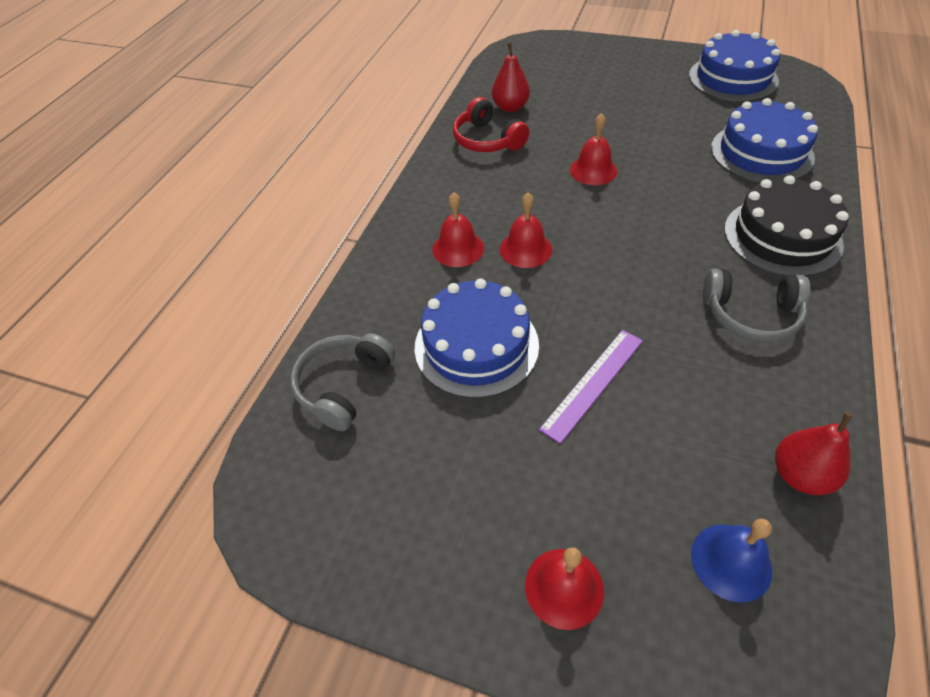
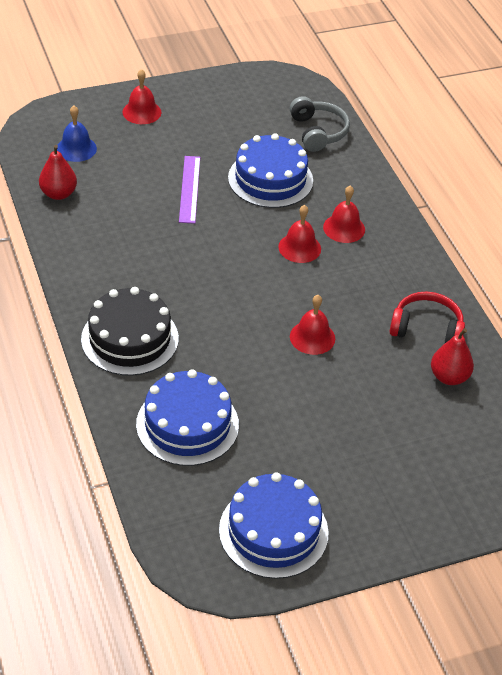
camera: 135 degrees right, 5 degrees down
(750, 314) = (123, 267): grey headphones -> none

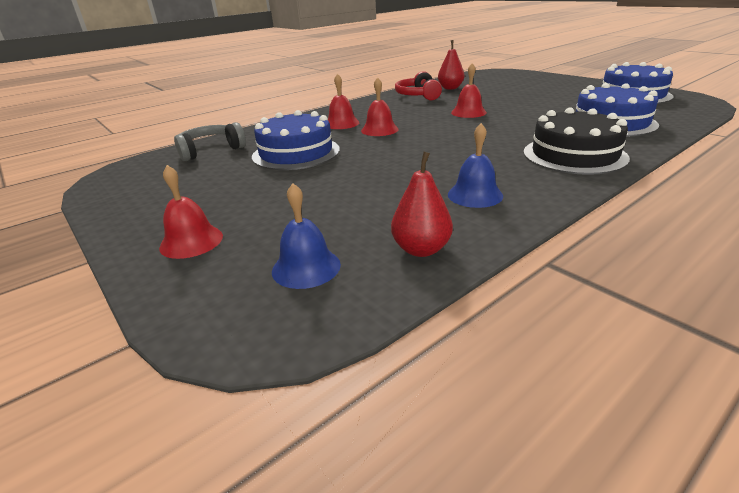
camera: 105 degrees left, 15 degrees down
(105, 244) = (475, 195): none -> blue bell
(189, 189) = (339, 179): purple ruler -> none

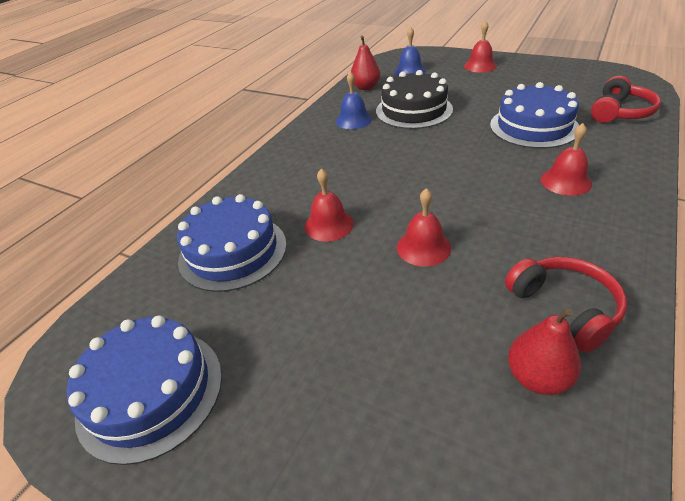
camera: 160 degrees right, 10 degrees up
(210, 150) = (619, 112): grey headphones -> red headphones
(379, 130) = (501, 178): red bell -> red bell (329, 225)
(574, 155) = (286, 176): black cake -> black cake (413, 110)

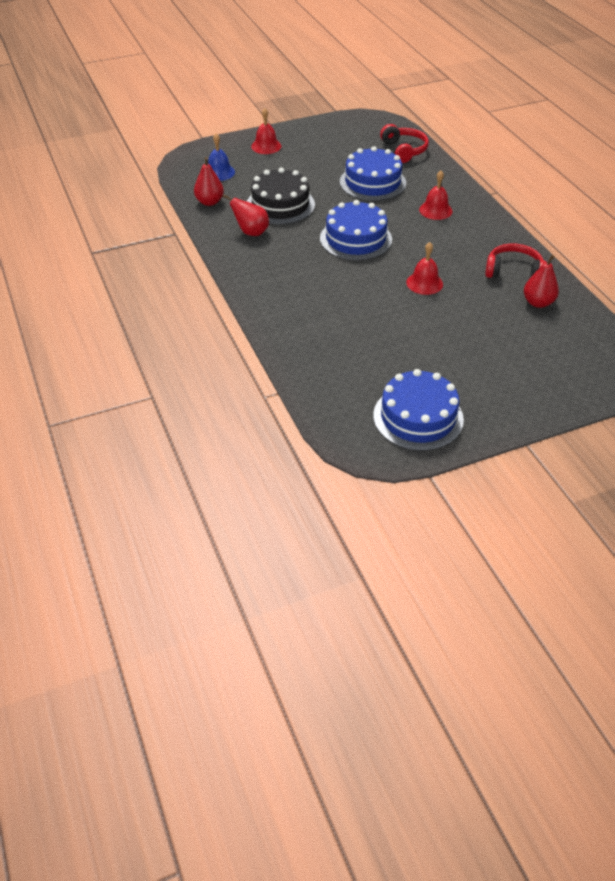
camera: 55 degrees left, 5 degrees up
(233, 251) = (335, 348): blue cake -> blue cake (355, 239)
(329, 225) = (360, 302): red bell -> none
(353, 120) = (251, 232): blue bell -> red pear

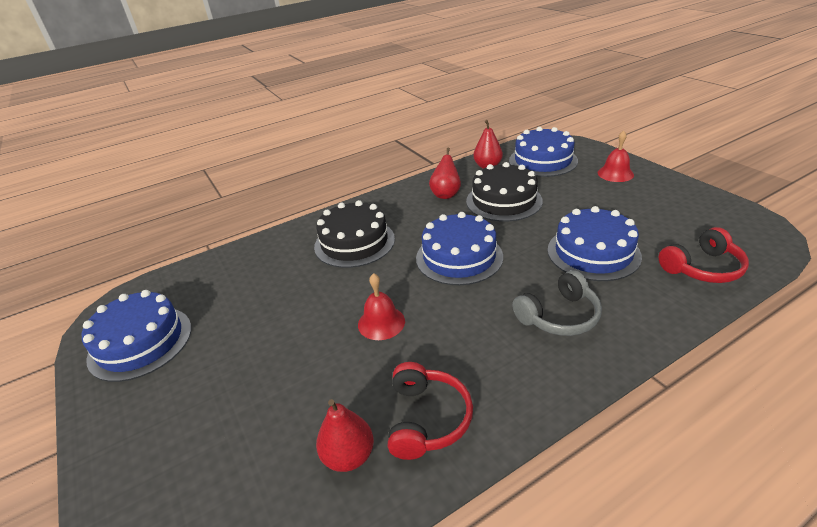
camera: 85 degrees right, 10 degrees down
(219, 172) = (543, 160): blue bell -> blue cake
(310, 291) = (354, 242): none -> black cake
(435, 210) = (559, 316): red bell -> grey headphones

